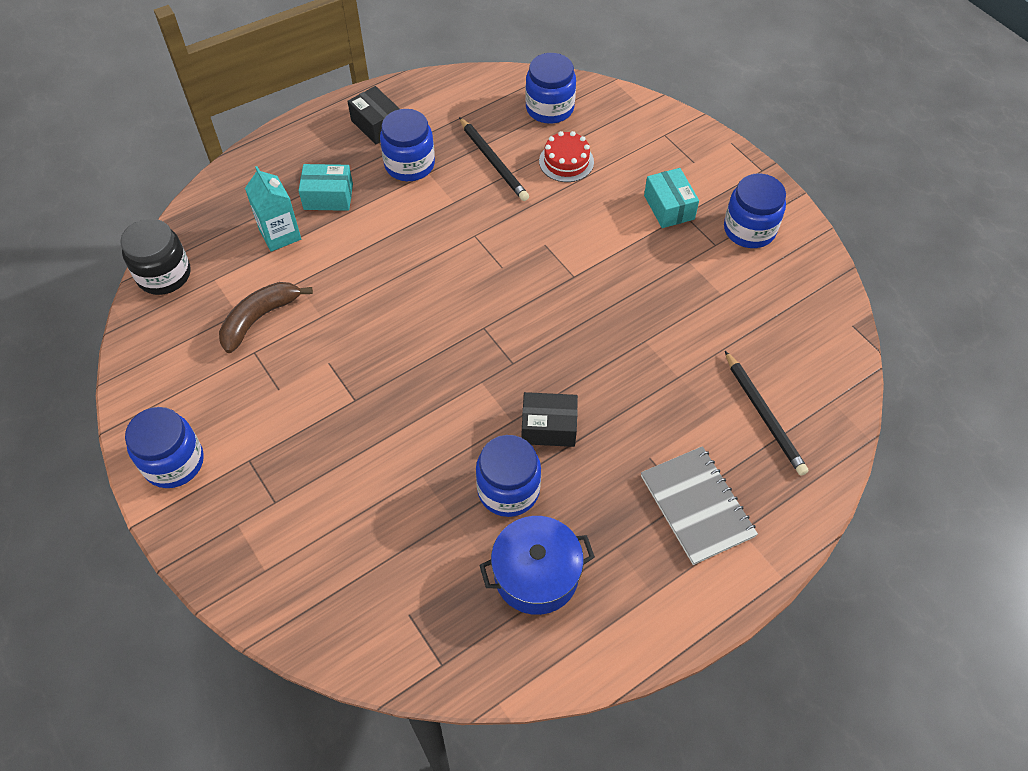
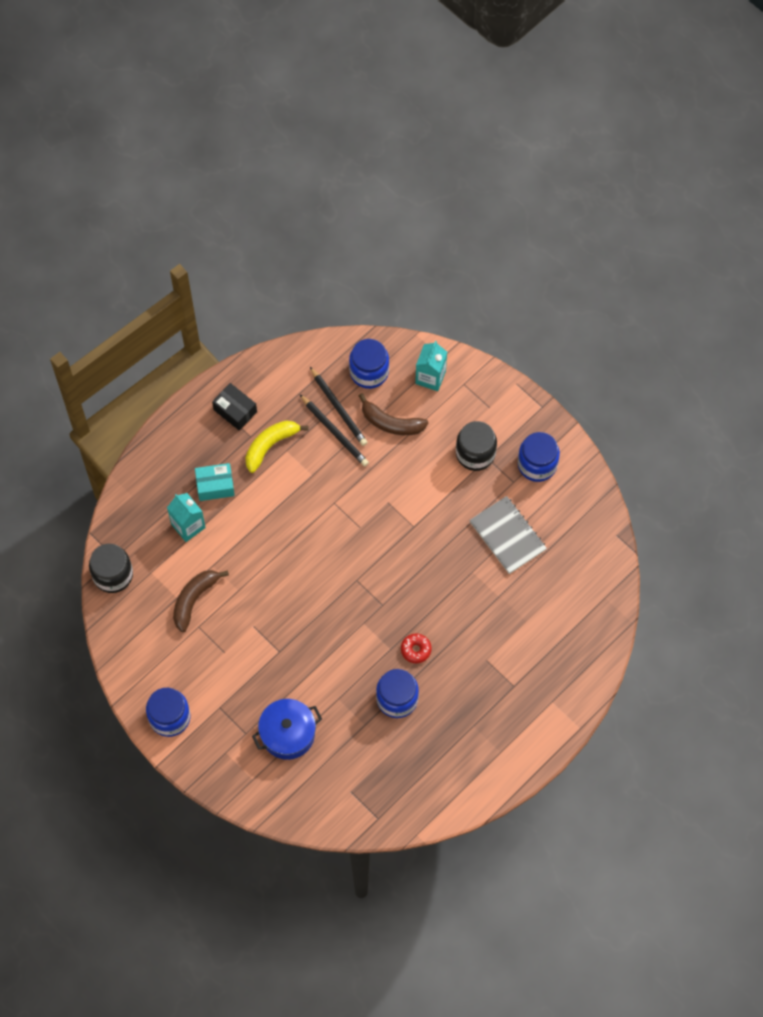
camera: 10 degrees left, 10 degrees up
(409, 164) = (270, 445): blue jar -> yellow banana
(536, 575) = (425, 752): blue pot -> blue pot (288, 734)
(548, 427) = (416, 650): black box -> red donut
(566, 161) = (391, 423): red cake -> brown banana
(624, 123) = (430, 377): none -> turquoise carton
(669, 207) = (475, 453): turquoise box -> black jar
(697, 506) = (521, 689): grey notebook -> grey notebook (507, 536)
(764, 415) = (560, 616): black pencil -> black pencil (339, 408)

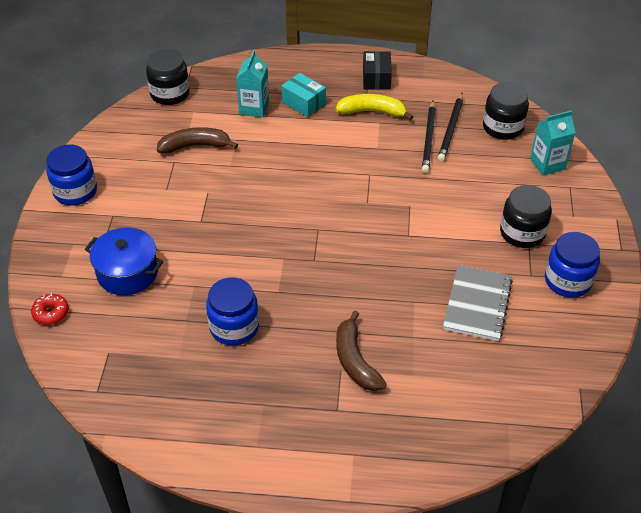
camera: 50 degrees right, 20 degrees down
(369, 372) = (502, 127): blue jar -> black jar
(391, 423) = (479, 165): brown banana -> brown banana (355, 361)
(416, 650) = (296, 310): red donut -> red donut (51, 313)

